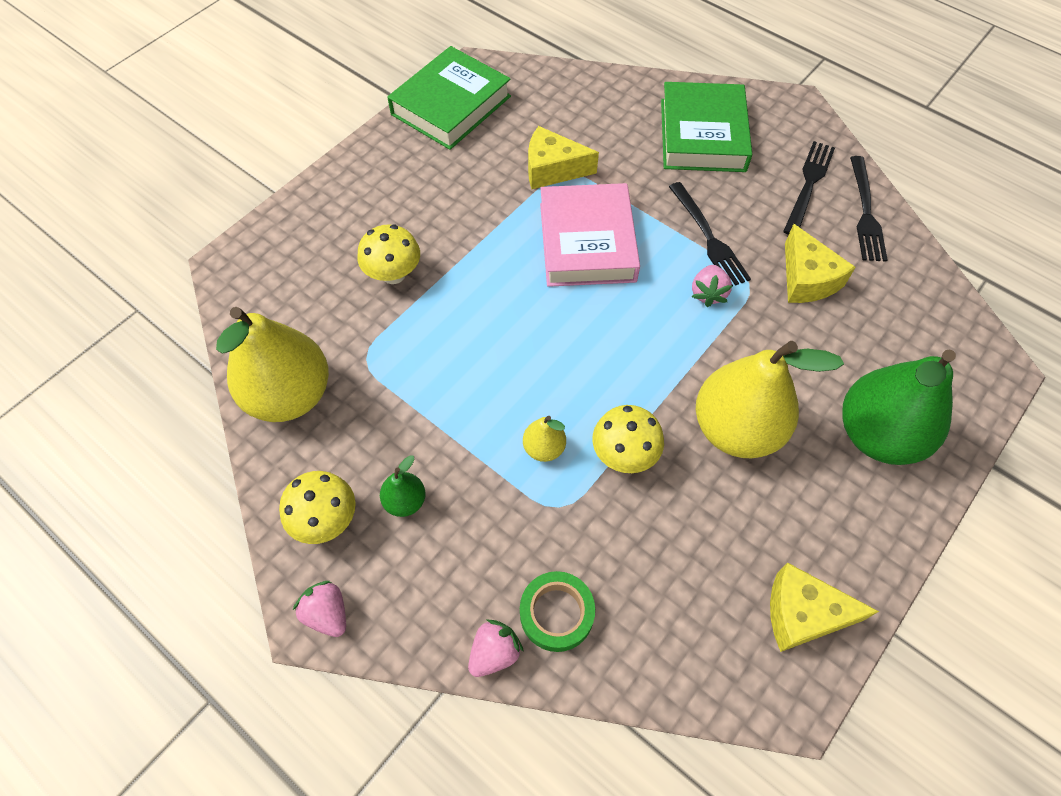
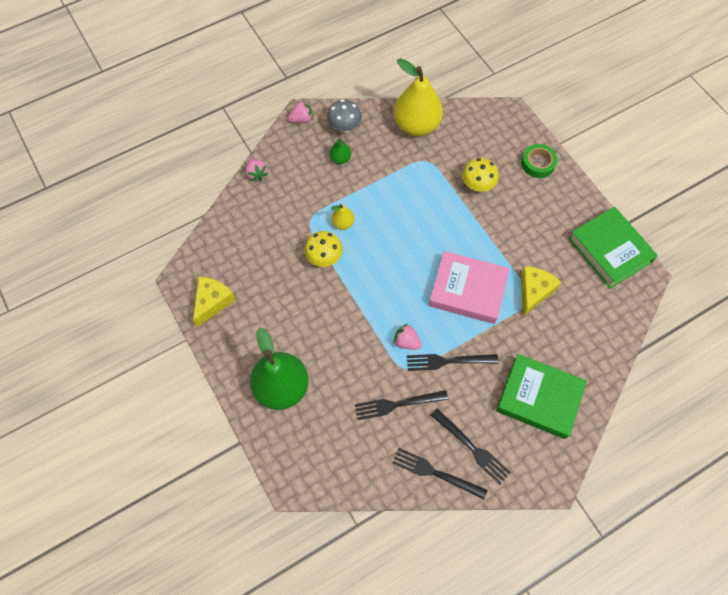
camera: 110 degrees right, 5 degrees up
(326, 520) = (344, 127): yellow mushroom -> grey mushroom
(556, 613) = (261, 202): green tape -> green tape (538, 163)
(736, 428) = (316, 317): yellow pear -> none
(806, 279) = (396, 404): yellow cheese -> black fork

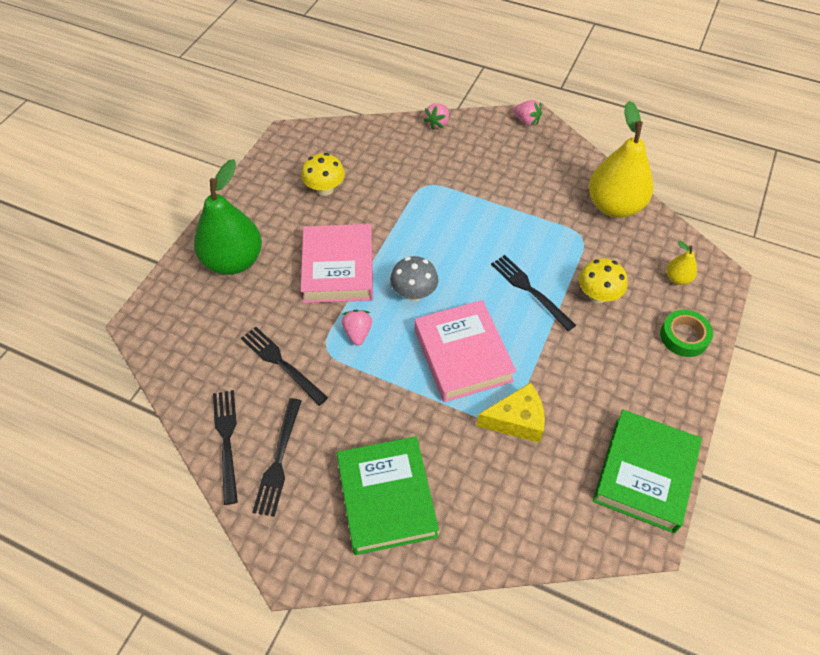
camera: 55 degrees right, 10 degrees down
(212, 302) = (282, 166): yellow cheese -> none
(324, 258) = (395, 217): yellow mushroom -> yellow mushroom (325, 189)
(340, 159) = (513, 170): green pear -> none
(342, 321) = (338, 268): none -> pink book
(343, 223) = (445, 211): yellow pear -> yellow pear (677, 278)
(344, 127) = (551, 154): grey mushroom -> grey mushroom (414, 293)
(447, 361) = (363, 381): black fork -> black fork (529, 289)

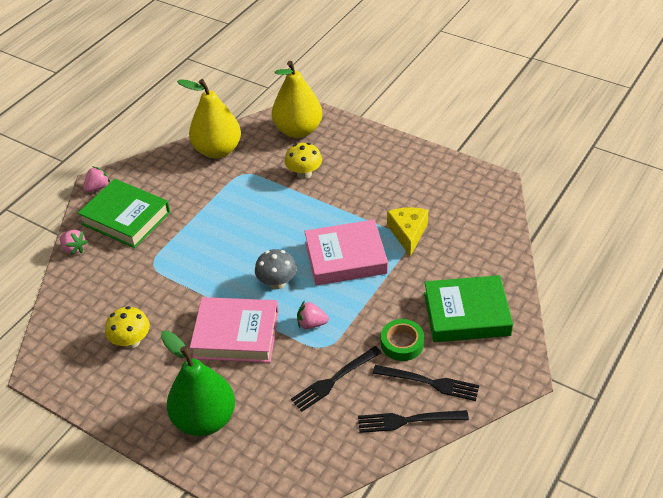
camera: 80 degrees left, 10 degrees down
(529, 289) = (290, 211): black fork -> none
(644, 474) = (455, 176): green book -> green book (126, 218)
(677, 278) = (298, 130): yellow pear -> yellow pear, size x2.26
(684, 336) = (350, 137): green tape -> green tape (402, 343)

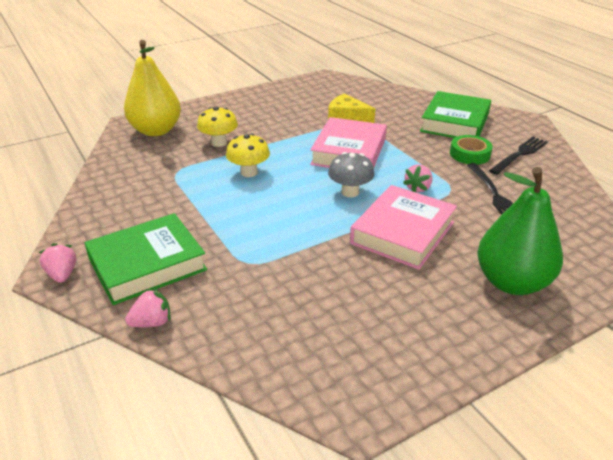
camera: 65 degrees left, 10 degrees down
(131, 341) = (361, 309): yellow mushroom -> yellow mushroom (249, 172)
(217, 150) = (120, 177): yellow pear -> none
(407, 421) = (557, 174): black fork -> none

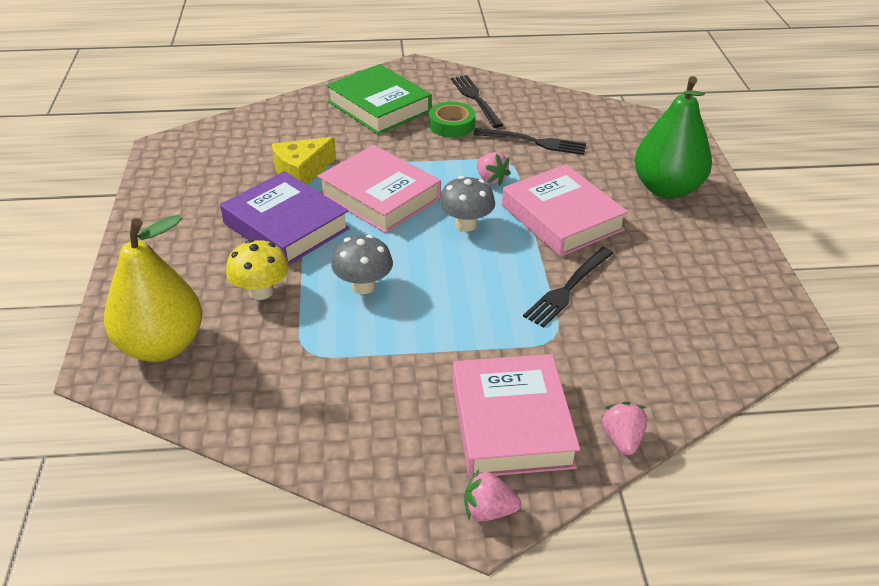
camera: 65 degrees left, 5 degrees up
(147, 264) = (511, 423): green book -> pink book
(249, 172) = (363, 286): yellow mushroom -> grey mushroom
(286, 131) = (286, 226): none -> purple book
(311, 256) = (567, 289): none -> black fork

